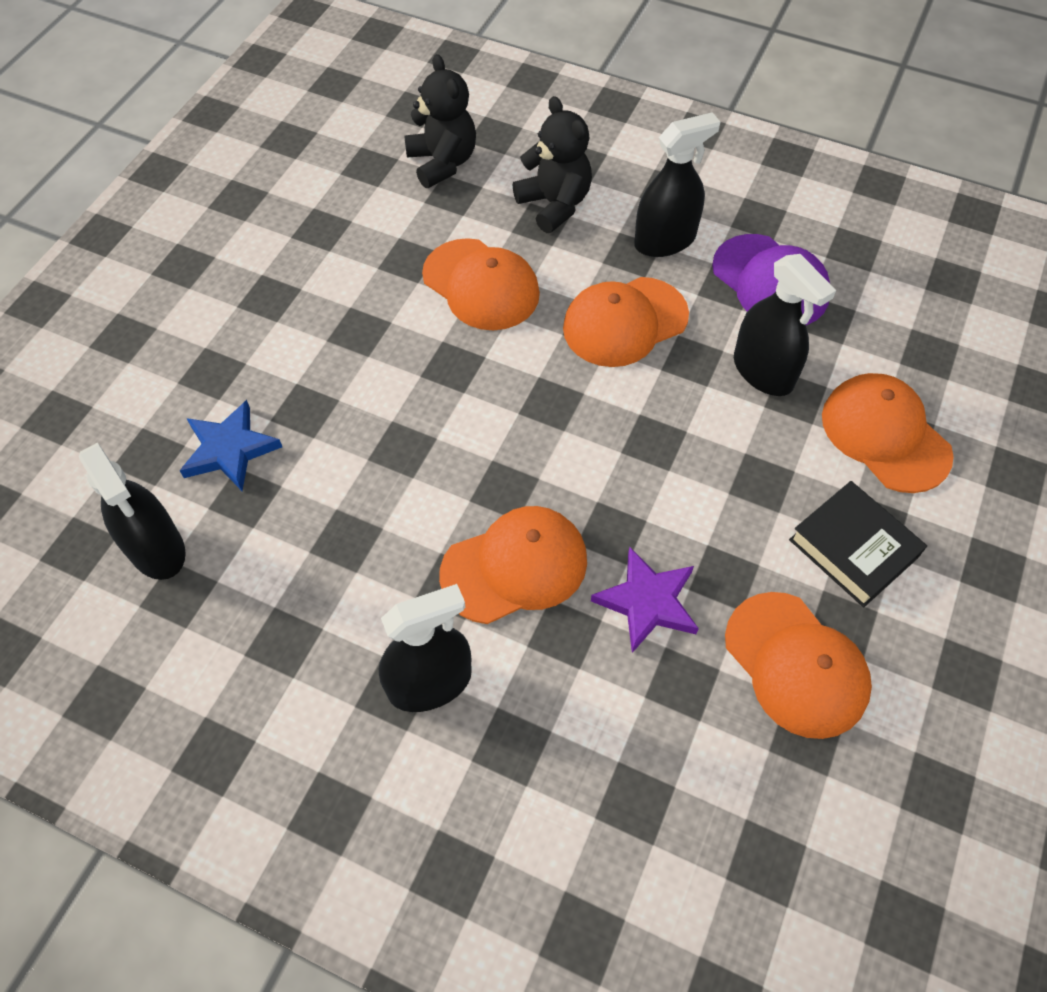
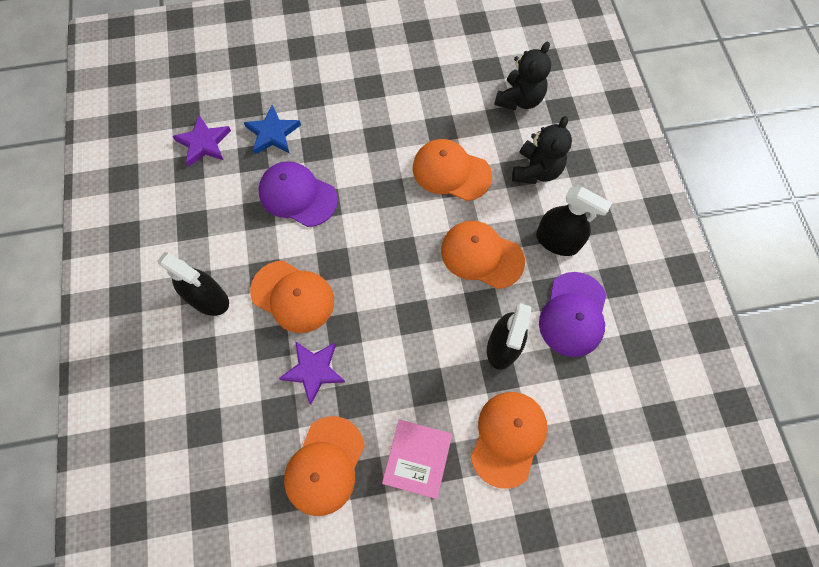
camera: 55 degrees right, 10 degrees up
(156, 548) = (204, 143): black spray bottle -> purple star
(360, 474) = (297, 195): none -> purple cap
(481, 285) = (451, 172): orange cap -> orange cap turned 105 degrees clockwise
(853, 548) = (417, 459): black book -> pink book

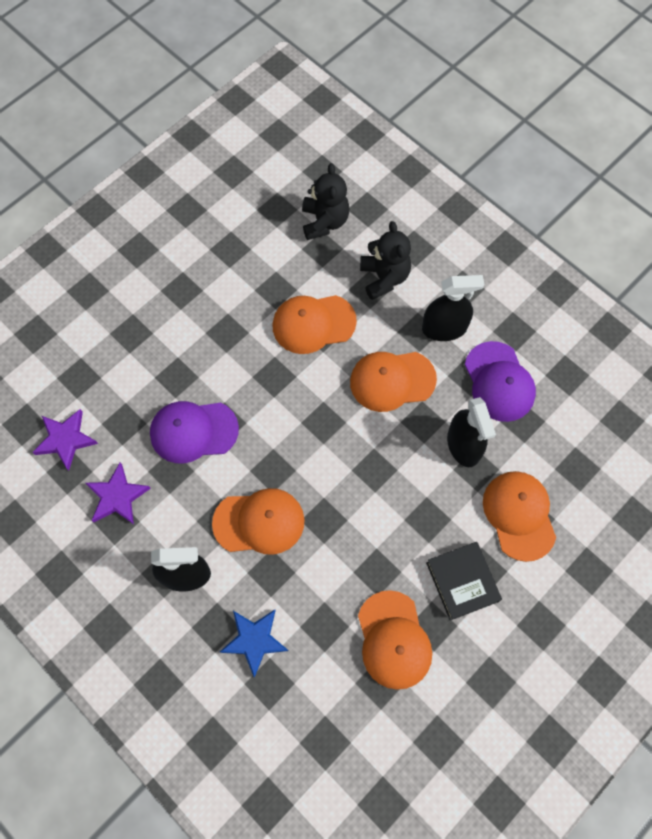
camera: 35 degrees left, 0 degrees up
(272, 133) = (125, 389): blue star -> blue star (254, 640)
(314, 370) = (325, 571): purple star -> purple star (117, 496)
(417, 459) = (462, 582): pink book -> black book

